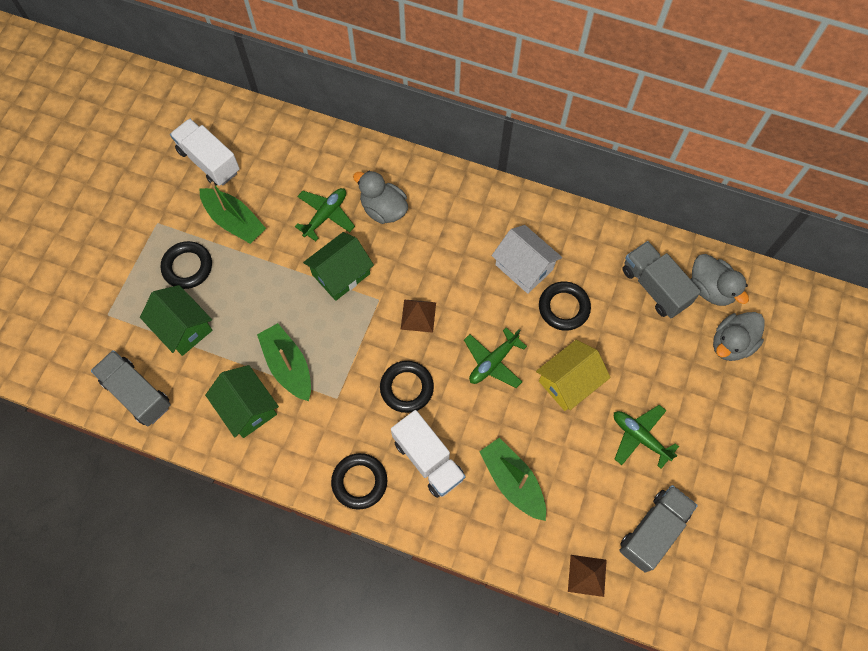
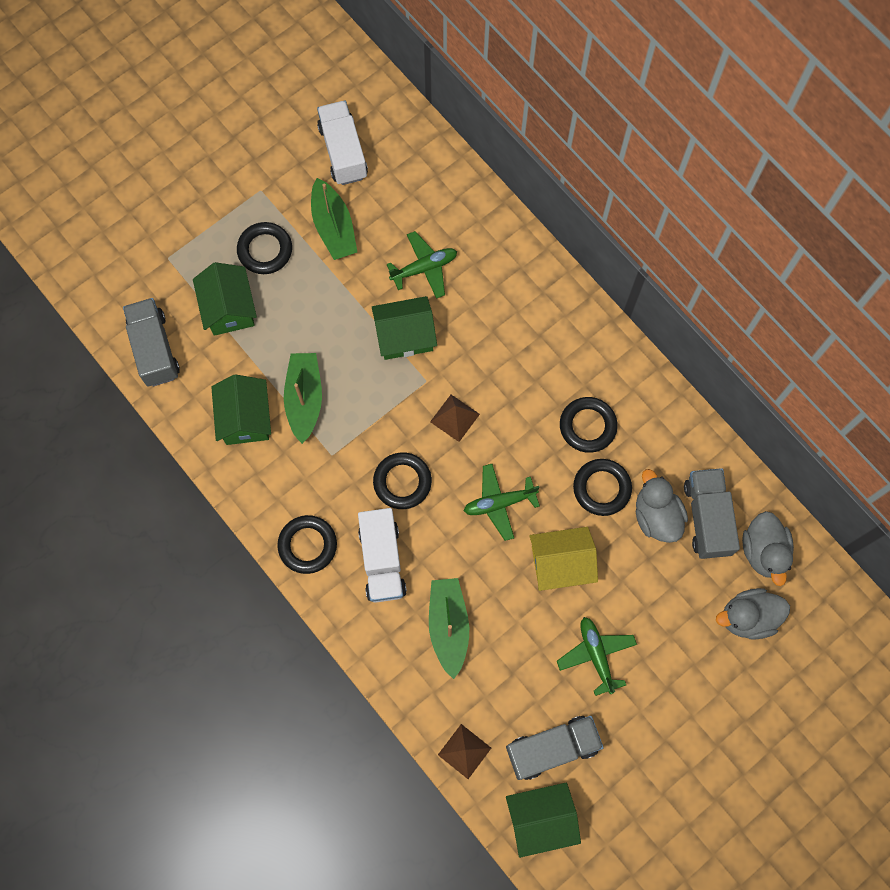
camera: 30 degrees right, 5 degrees up
(383, 209) = (484, 292): grey duck -> grey duck (656, 516)
(524, 267) = (587, 426): white house -> black ring
(680, 594) = (540, 819): none -> green house

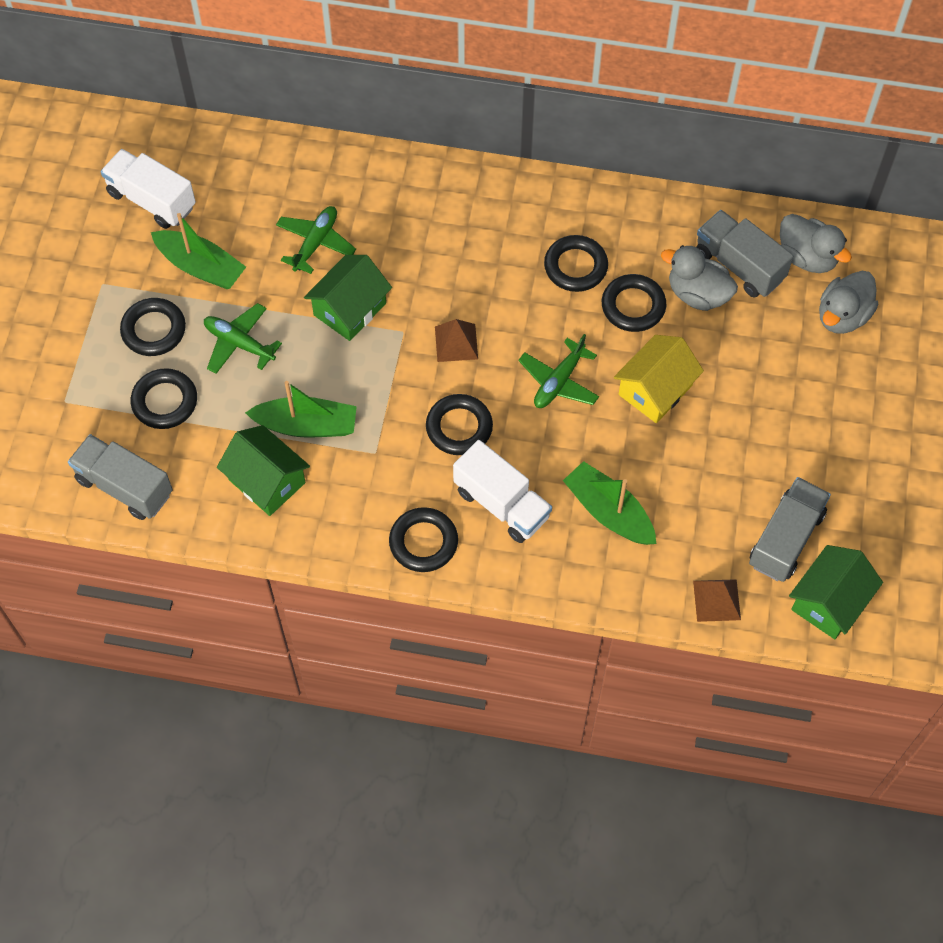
camera: 40 degrees left, 10 degrees down
(229, 308) = (165, 402): green house -> black ring
(304, 399) = (306, 425): green boat -> green boat turned 135 degrees clockwise
(596, 655) = (752, 438): green plane -> green plane (239, 343)

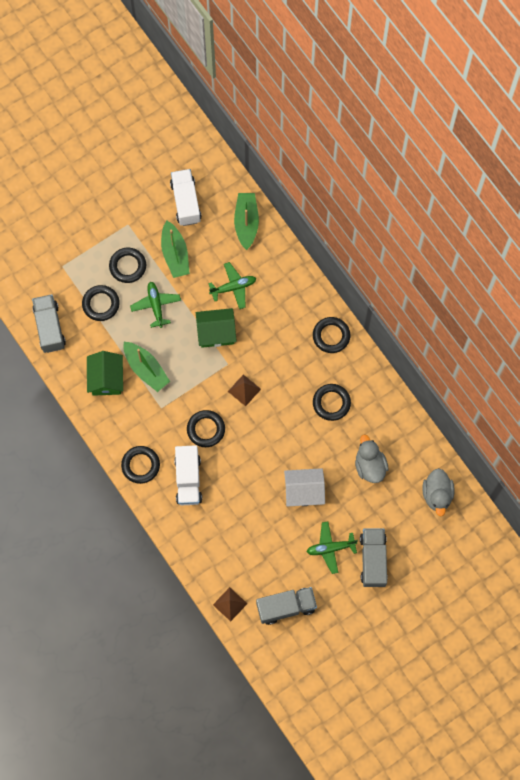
camera: 45 degrees right, 10 degrees up
(559, 381) = (268, 448): green plane -> green plane (330, 548)
(608, 512) = (227, 525): green boat -> green boat (246, 222)
(633, 306) = (336, 445): black ring -> black ring (331, 336)
(655, 390) = (304, 491): yellow house -> white house
(739, 265) = (403, 470): grey truck -> grey truck (373, 560)
(829, 602) = (274, 650): green house -> none
(842, 316) = (421, 536): grey duck -> none

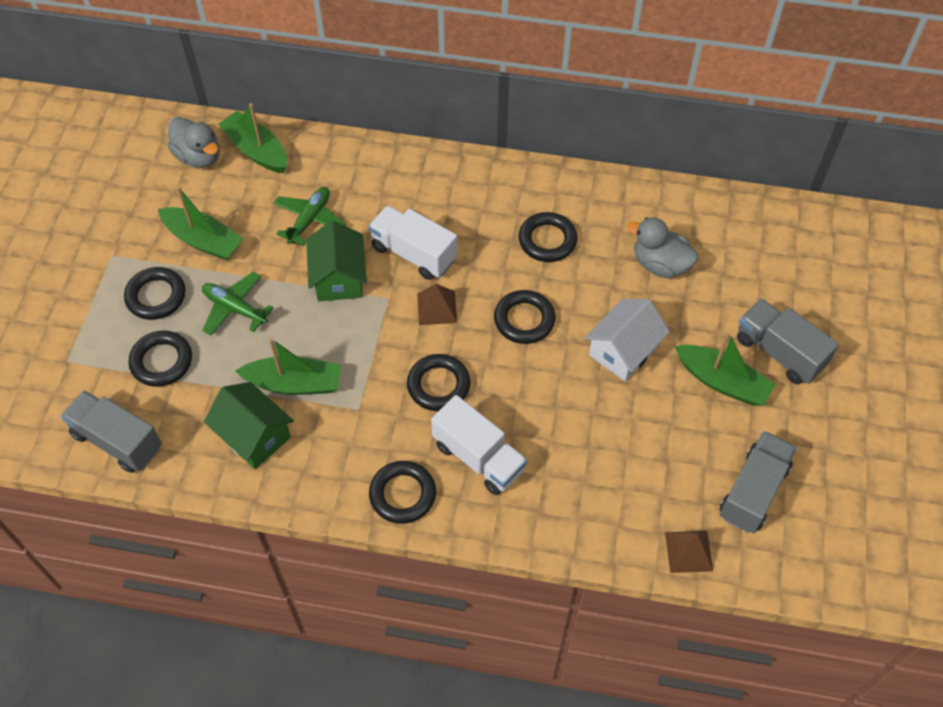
camera: 45 degrees left, 15 degrees down
(186, 202) = (163, 183): white truck -> white truck (414, 253)
(216, 332) = (339, 278): green house -> green house turned 45 degrees counterclockwise
(330, 548) = (722, 382): green plane -> green boat
(331, 336) = (472, 180): black ring -> black ring (524, 320)
(437, 494) = (759, 232): grey duck -> grey duck (199, 156)

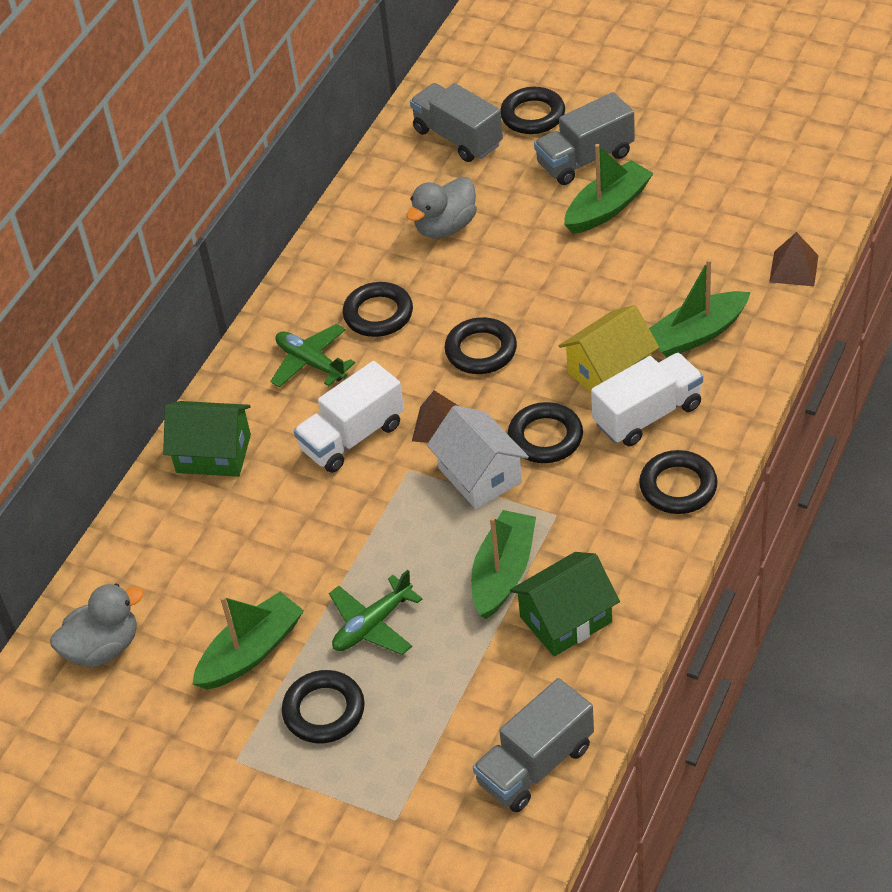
camera: 70 degrees left, 10 degrees down
(161, 361) = (429, 710): black ring -> black ring (533, 115)
(256, 150) = (121, 581): green boat -> green boat (696, 334)
(309, 220) = (261, 534): green plane -> green plane (311, 363)
(339, 278) = (362, 513): green house -> green house (213, 454)
(522, 419) = (609, 371): none -> yellow house
(623, 350) = (547, 276): white house -> white house (480, 475)
(753, 491) = (738, 210): grey truck -> grey truck (458, 138)

